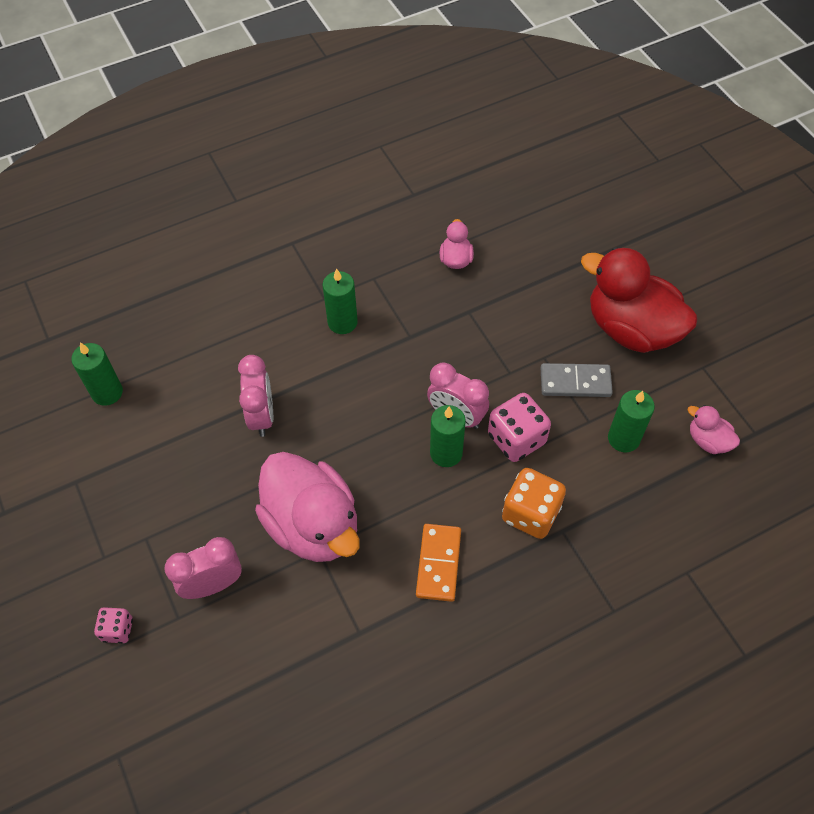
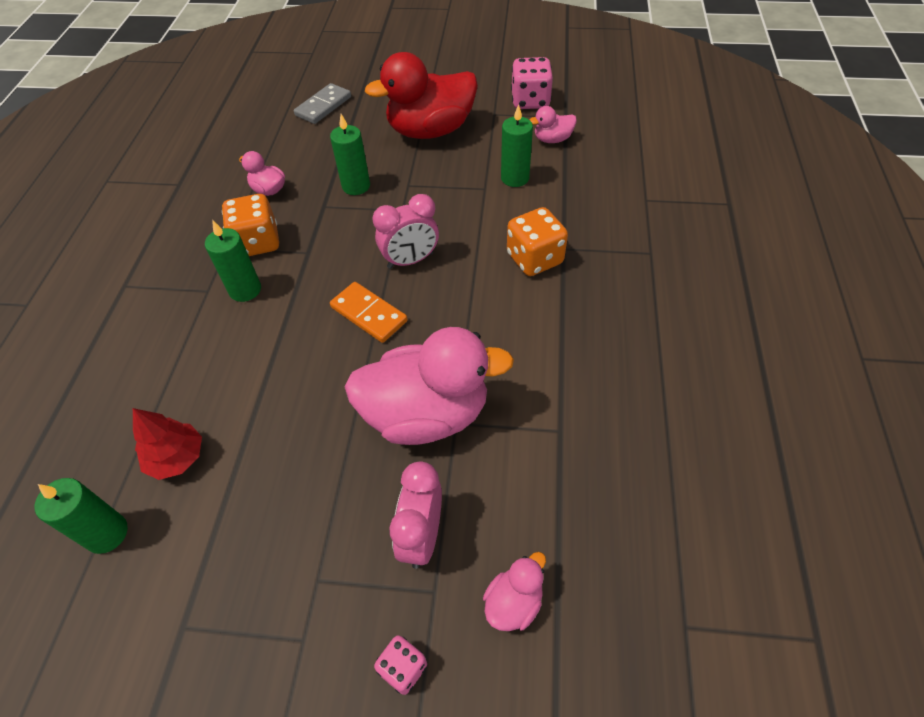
camera: 55 degrees left, 5 degrees down
(180, 389) = (177, 458): none -> red tree
(199, 675) = (514, 602): none -> pink duck
(261, 416) = (277, 399): pink clock -> none
(394, 295) = (257, 242): none -> orange dice
(438, 563) = (534, 339): orange domino -> orange domino (369, 314)
(446, 453) = (437, 283): green candle -> green candle (356, 186)
(516, 439) = (463, 235): pink dice -> pink dice (530, 101)
(575, 382) = (445, 179): grey domino -> grey domino (323, 106)

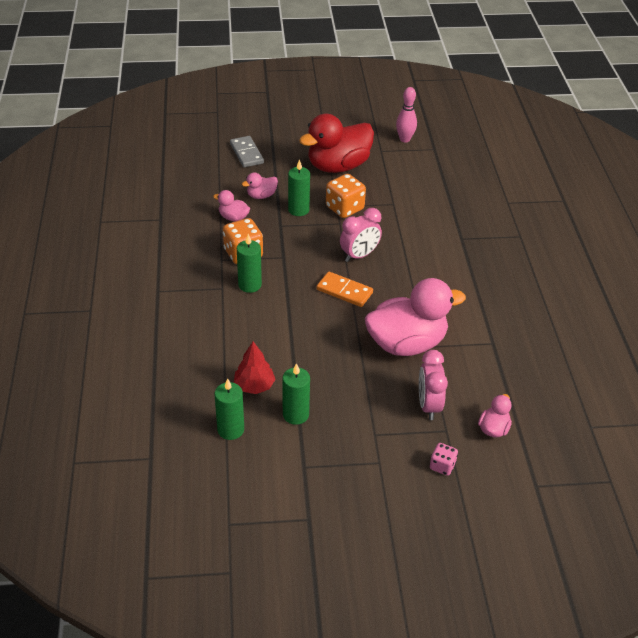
camera: 15 degrees left, 10 degrees down
(323, 106) = (246, 153): grey domino -> grey domino turned 45 degrees counterclockwise
(515, 178) = (412, 195): green candle -> green candle (295, 414)
(530, 101) = (405, 139): pink dice -> pink bowling pin
(534, 259) = (444, 247): orange dice -> orange dice (344, 208)
(552, 139) = (430, 166): pink duck -> pink duck (261, 196)

